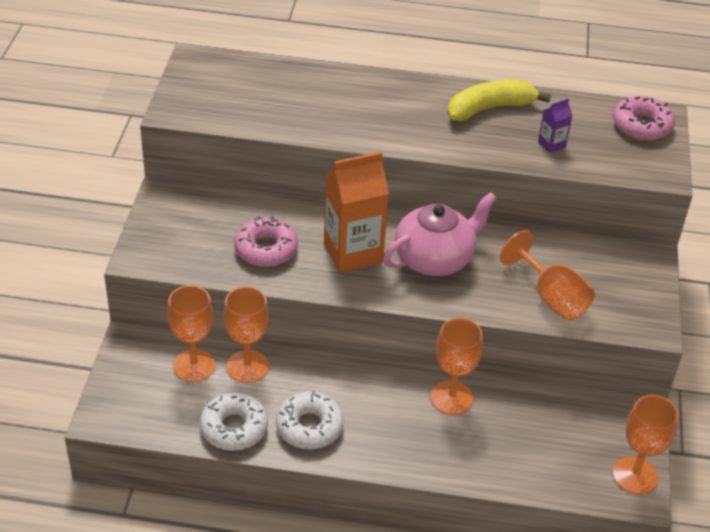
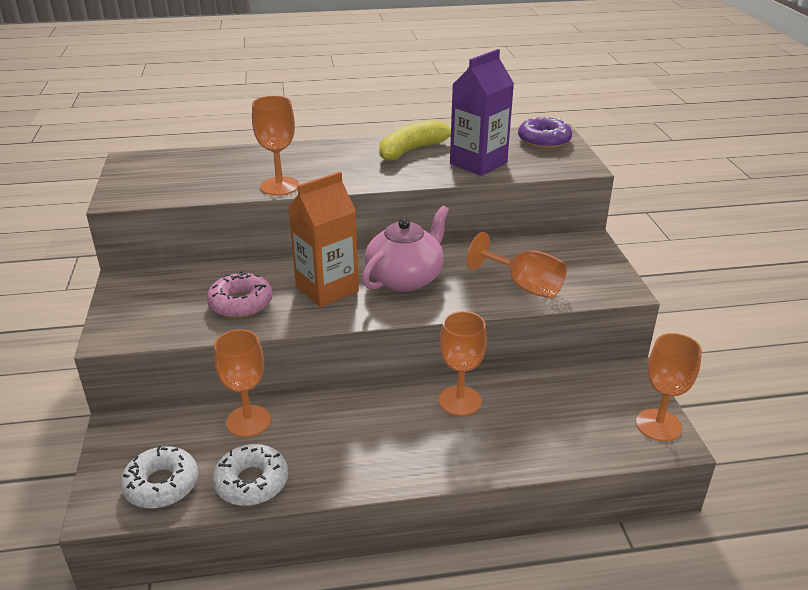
camera: 15 degrees left, 10 degrees down
(194, 365) = (191, 433): orange goblet -> orange goblet (279, 186)
(309, 427) = (331, 461): white donut -> white donut (161, 485)
(551, 144) = (478, 163): purple carton -> purple carton, size x2.25
(641, 125) = (544, 140): pink donut -> purple donut

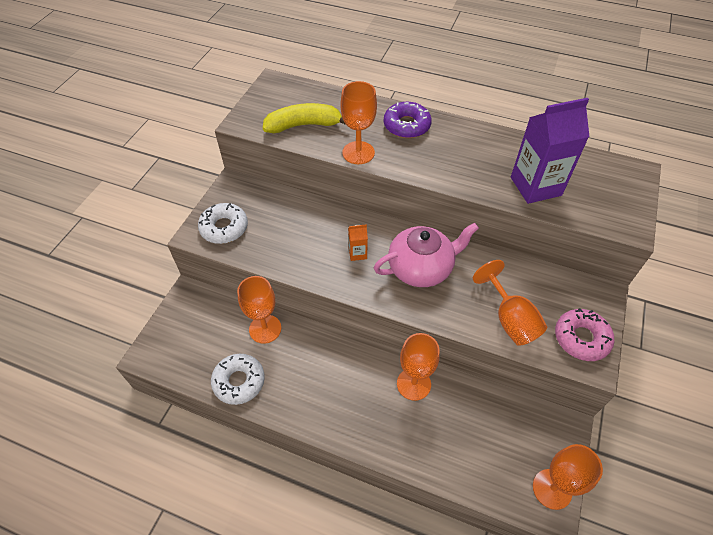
camera: 30 degrees right, 20 degrees up
(161, 485) = (188, 354): white donut -> white donut (224, 228)
(241, 303) = (292, 241): pink donut -> pink donut (581, 338)
(327, 289) = (357, 253): orange carton -> orange carton, size x0.44
(413, 150) = (490, 148): yellow banana -> yellow banana (303, 125)
(544, 140) = (618, 178): purple donut -> purple donut (406, 125)

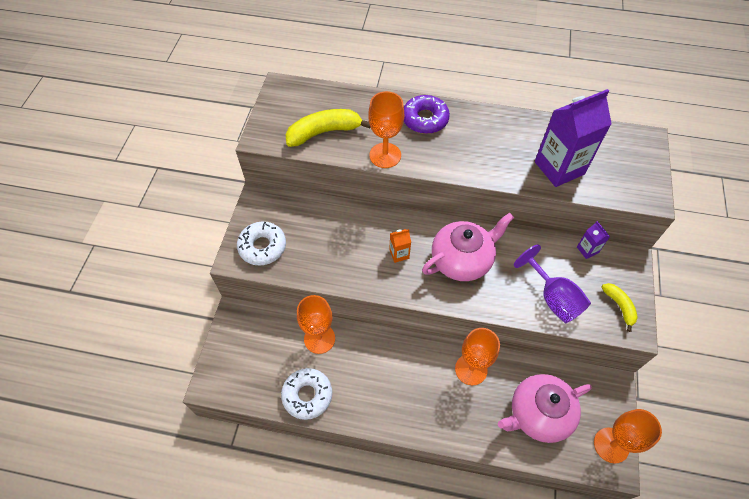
camera: 10 degrees left, 5 degrees up
(477, 442) = (538, 414): none -> pink teapot
(510, 319) = (553, 298): orange goblet -> purple goblet
(557, 277) = (587, 250): none -> purple carton
(581, 338) = (619, 306): pink donut -> yellow banana

